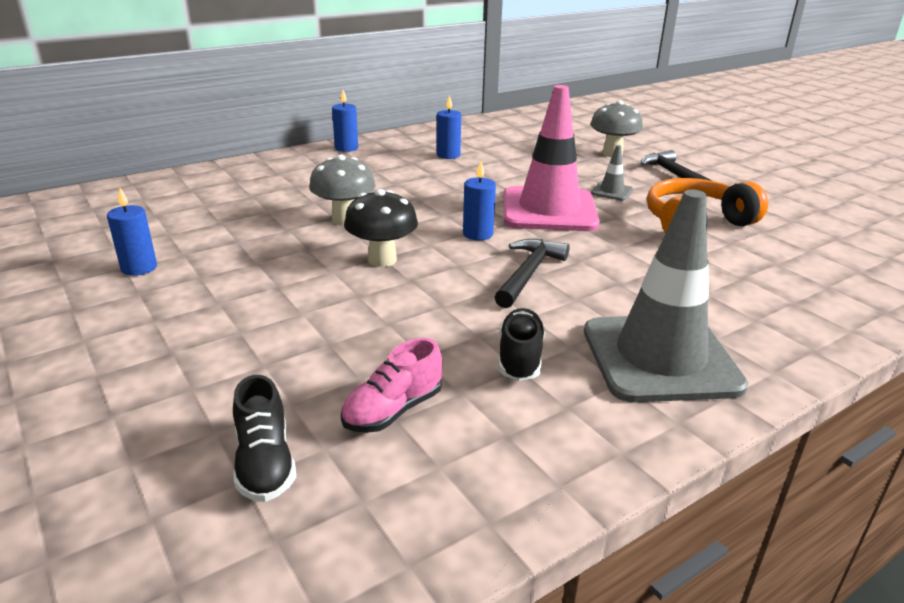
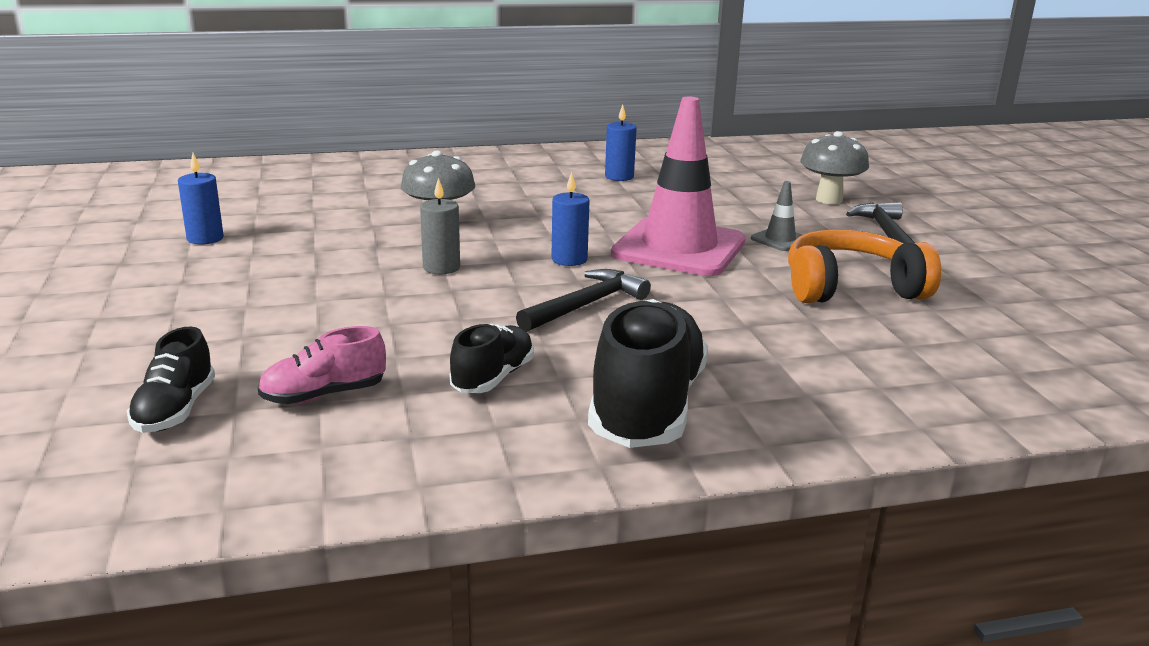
camera: 20 degrees right, 5 degrees down
(346, 148) = (510, 156): blue candle -> none
(382, 260) = (441, 267): black mushroom -> grey candle
(660, 358) = (647, 407): grey traffic cone -> black shoe

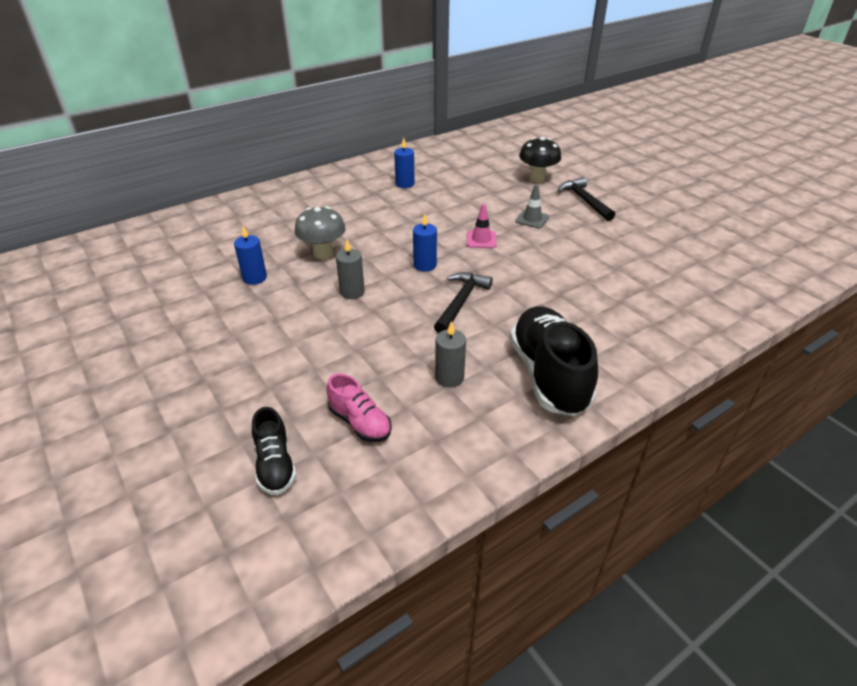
camera: 20 degrees left, 15 degrees up
(205, 238) = (172, 304): blue candle -> blue candle (255, 278)
(324, 395) = (360, 422): pink shoe -> pink shoe turned 90 degrees counterclockwise
(493, 378) = (449, 377): black shoe -> grey candle
(679, 248) = (481, 240): pink traffic cone -> pink traffic cone, size x0.41
(829, 199) = (537, 178): grey mushroom -> black mushroom
(851, 288) = (593, 250): orange headphones -> none

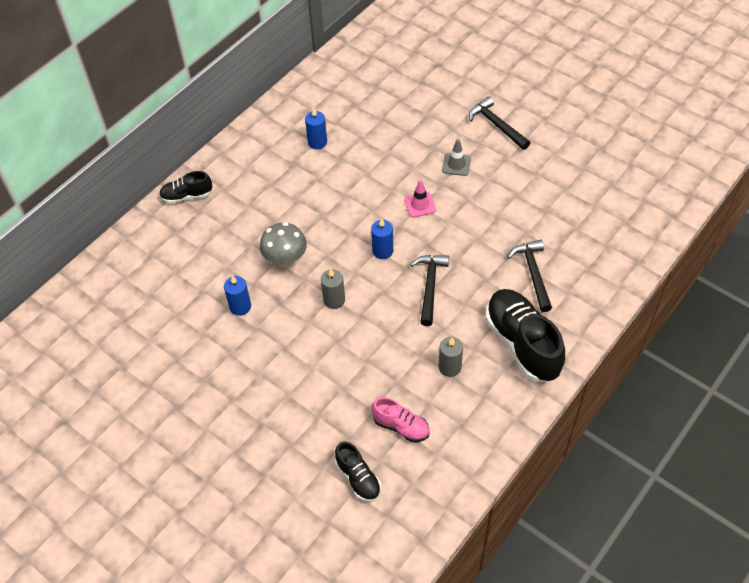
camera: 15 degrees left, 15 degrees up
(265, 196) = (187, 196): none -> black shoe
(537, 178) = (443, 101): black mushroom -> none
(584, 315) = (533, 273): none -> black hammer

